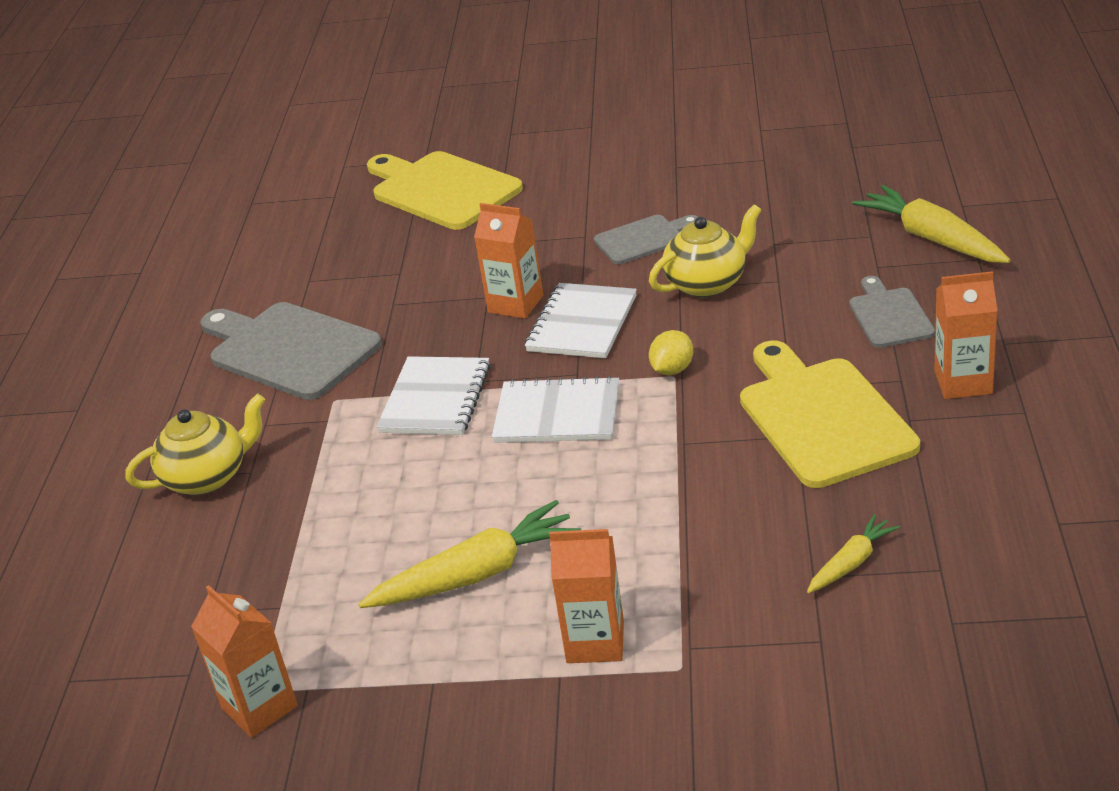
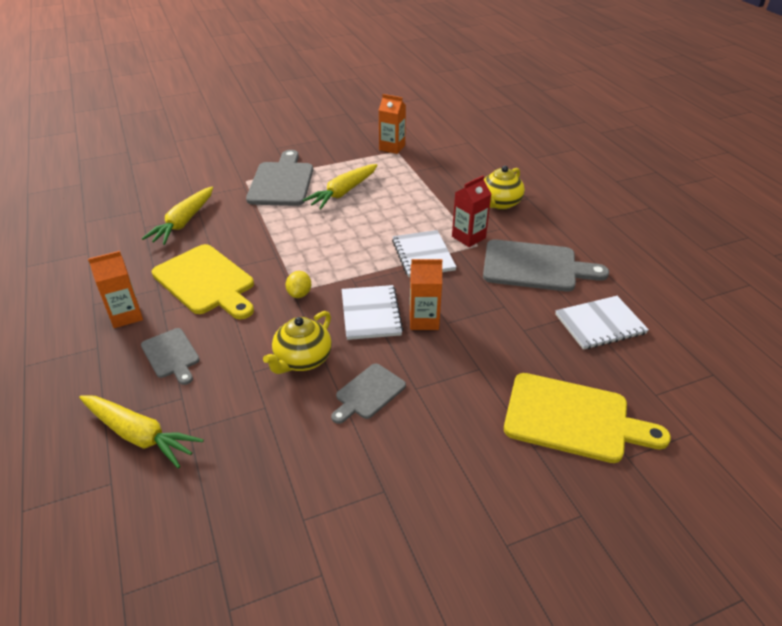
camera: 150 degrees right, 5 degrees up
(333, 417) = (468, 237): none -> red carton
(557, 414) = (351, 259): white notebook -> white notebook (600, 324)
(595, 642) = (282, 182): orange carton -> grey cutting board
(851, 563) = (183, 222): yellow carrot -> yellow carrot, size x1.83

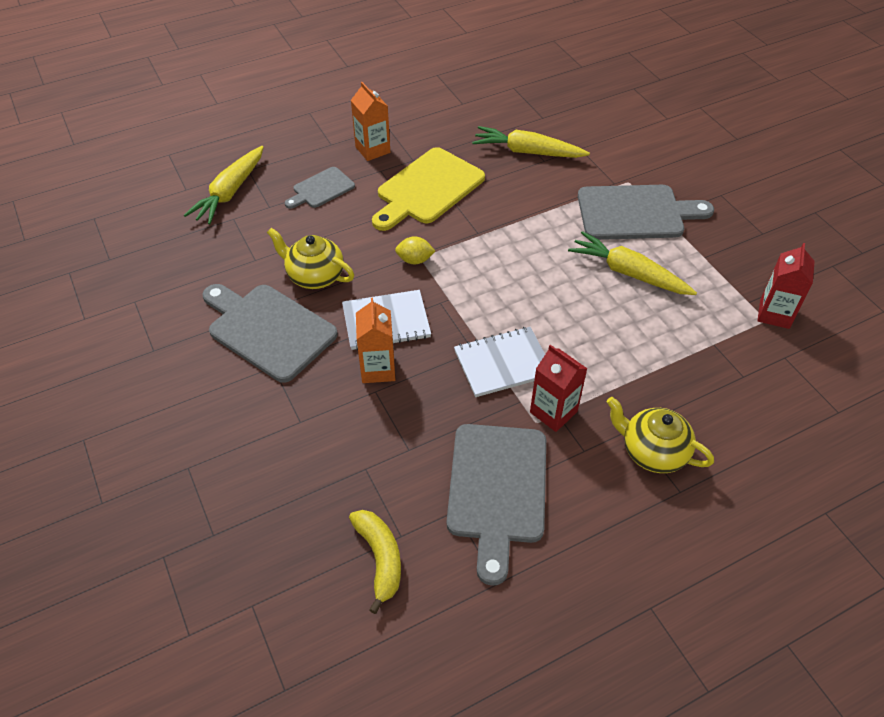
camera: 85 degrees right, 10 degrees up
(368, 393) = (268, 330): grey cutting board -> grey cutting board, size x1.81
(392, 147) = (774, 314): orange carton -> red carton
(573, 419) = (221, 508): yellow cutting board -> none
(600, 324) = (380, 558): white notebook -> yellow banana

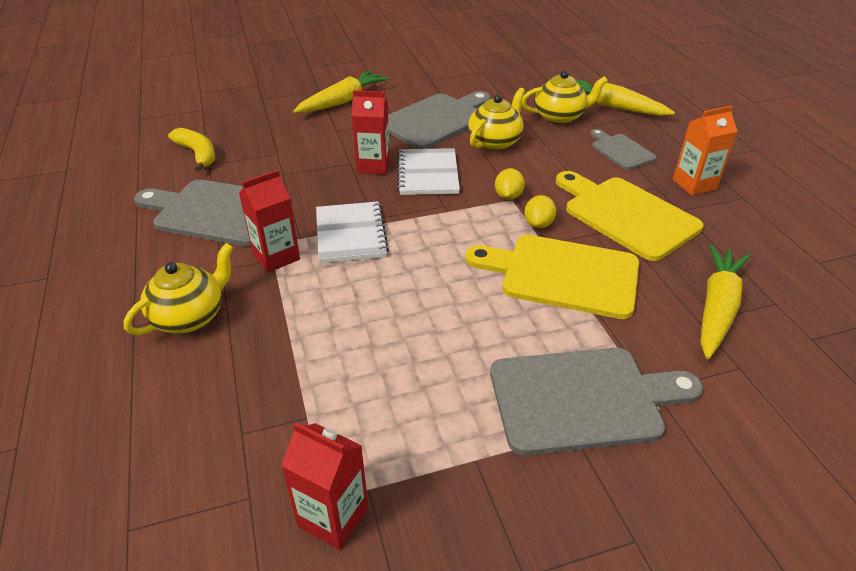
camera: 100 degrees right, 10 degrees down
(255, 230) = (560, 117): none -> yellow teapot
(378, 369) = (373, 166): orange carton -> red carton
(380, 558) = (198, 154): yellow banana -> yellow banana turned 120 degrees counterclockwise
(453, 239) = (538, 224): none -> yellow lemon
(517, 223) = (563, 275): none -> yellow cutting board
(628, 273) = (458, 360): yellow carrot -> yellow carrot (343, 101)
(635, 213) = (583, 399): grey cutting board -> grey cutting board turned 105 degrees counterclockwise

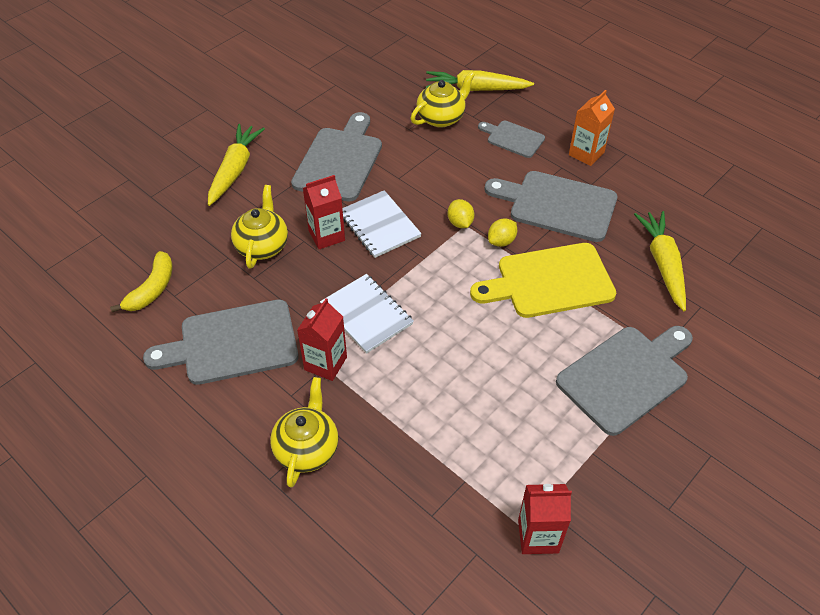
camera: 30 degrees left, 10 degrees up
(198, 154) = (152, 289): yellow banana -> yellow banana turned 90 degrees clockwise
(495, 142) = (408, 167): yellow teapot -> yellow teapot (262, 246)
(538, 224) = (501, 241): yellow lemon -> yellow lemon turned 60 degrees clockwise
(626, 215) = (557, 205): yellow cutting board -> grey cutting board

